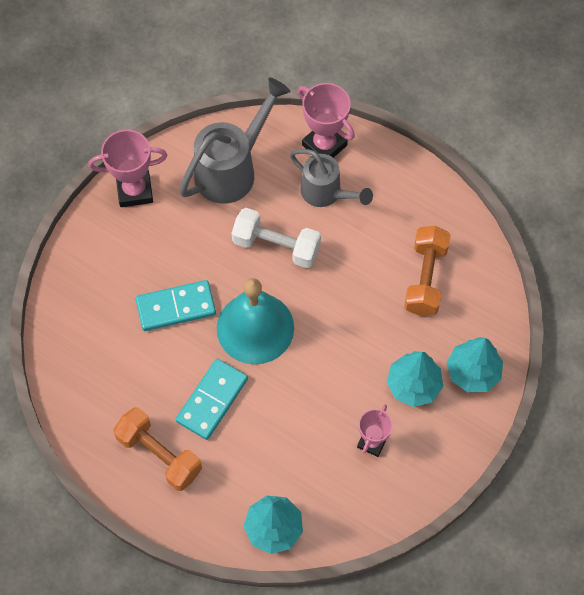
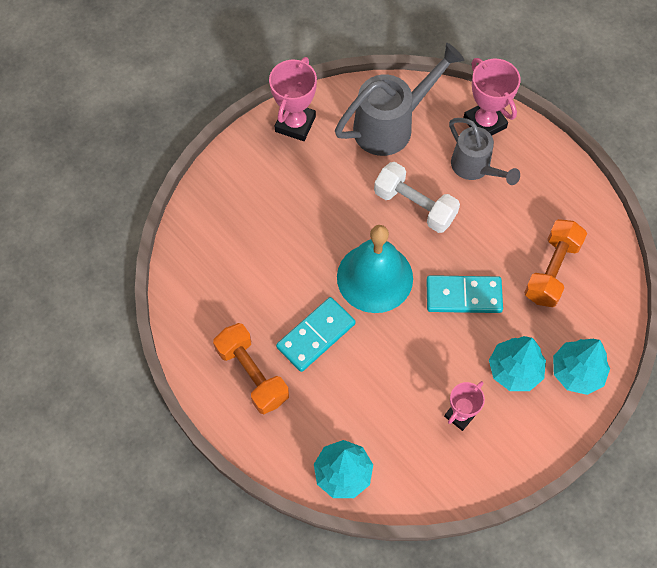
camera: 15 degrees right, 0 degrees up
(135, 190) = (295, 124): pink trophy -> pink trophy turned 75 degrees counterclockwise
(176, 307) = (305, 240): turquoise domino -> turquoise domino (463, 295)

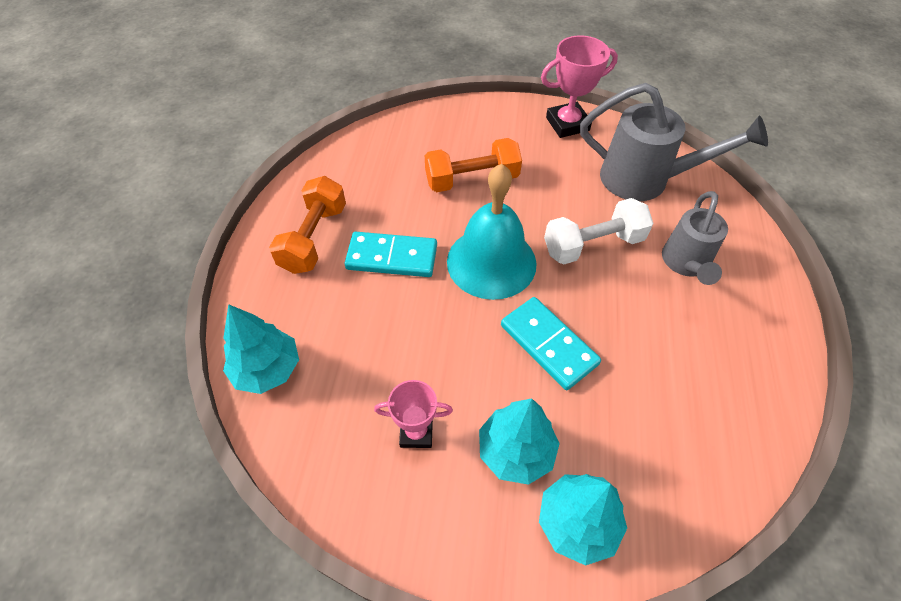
camera: 50 degrees right, 10 degrees down
(414, 206) = (593, 244): white dumbbell -> white dumbbell turned 75 degrees clockwise
(484, 123) = (737, 241): pink trophy -> none
(551, 270) = (663, 406): orange dumbbell -> orange dumbbell (472, 179)

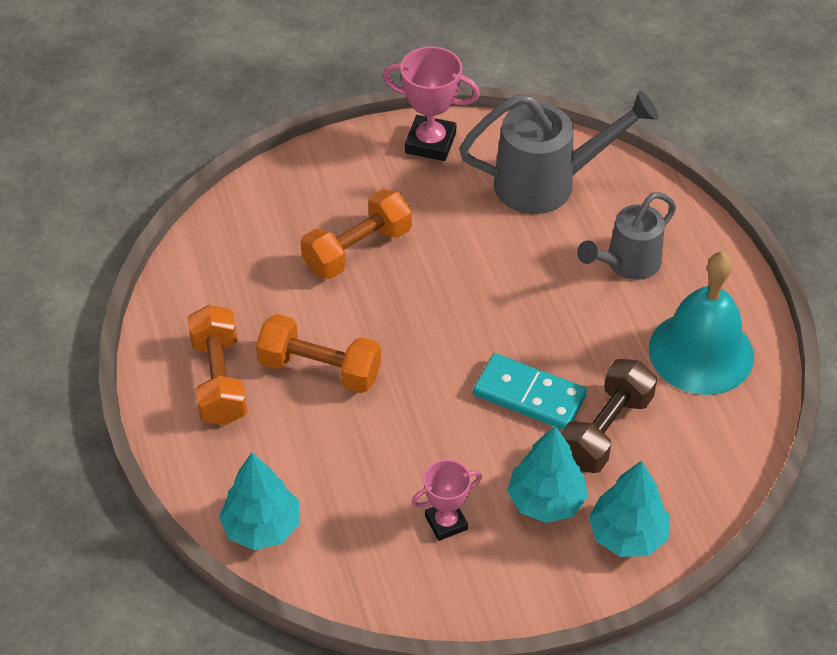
camera: 25 degrees left, 5 degrees down
(392, 257) = (320, 369): turquoise domino -> orange dumbbell
(491, 262) = (429, 334): turquoise bell -> turquoise bell (701, 352)
(567, 124) = (430, 143): pink trophy -> pink trophy turned 60 degrees clockwise
(593, 244) = (525, 277): white dumbbell -> none
(602, 404) = (605, 430): none -> brown dumbbell
(686, 264) = (627, 264): grey watering can -> grey watering can turned 60 degrees clockwise

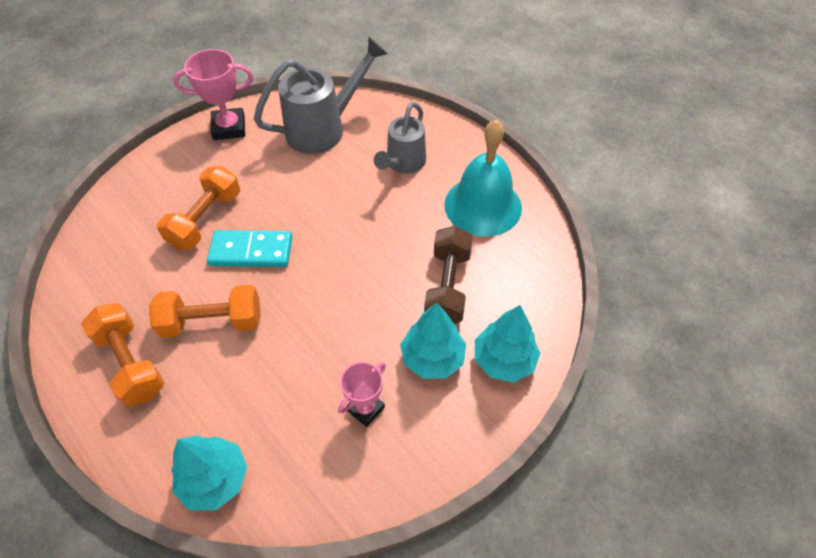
camera: 25 degrees left, 5 degrees up
(529, 395) = (381, 281): turquoise domino -> turquoise domino (251, 251)

